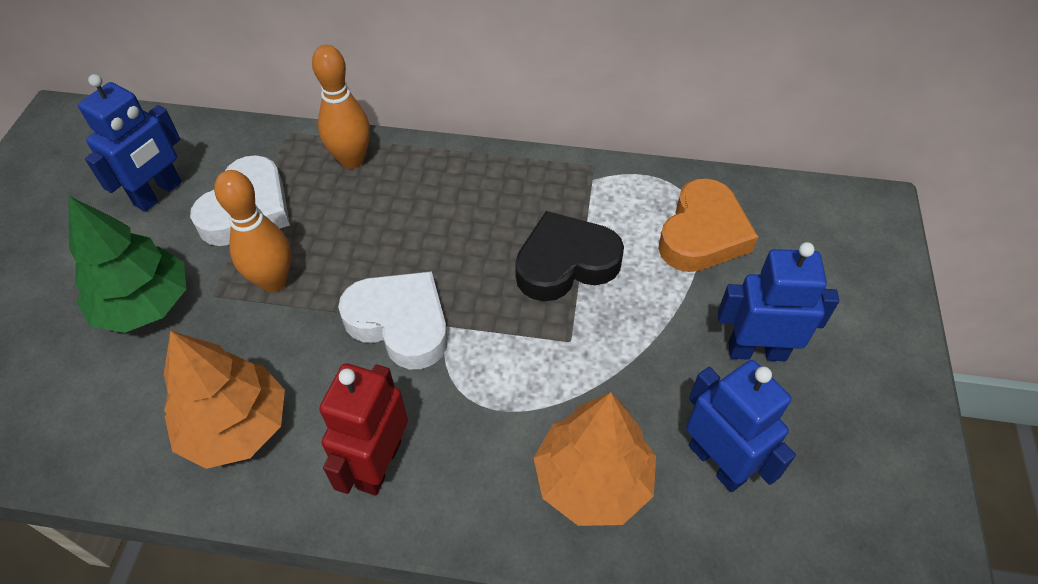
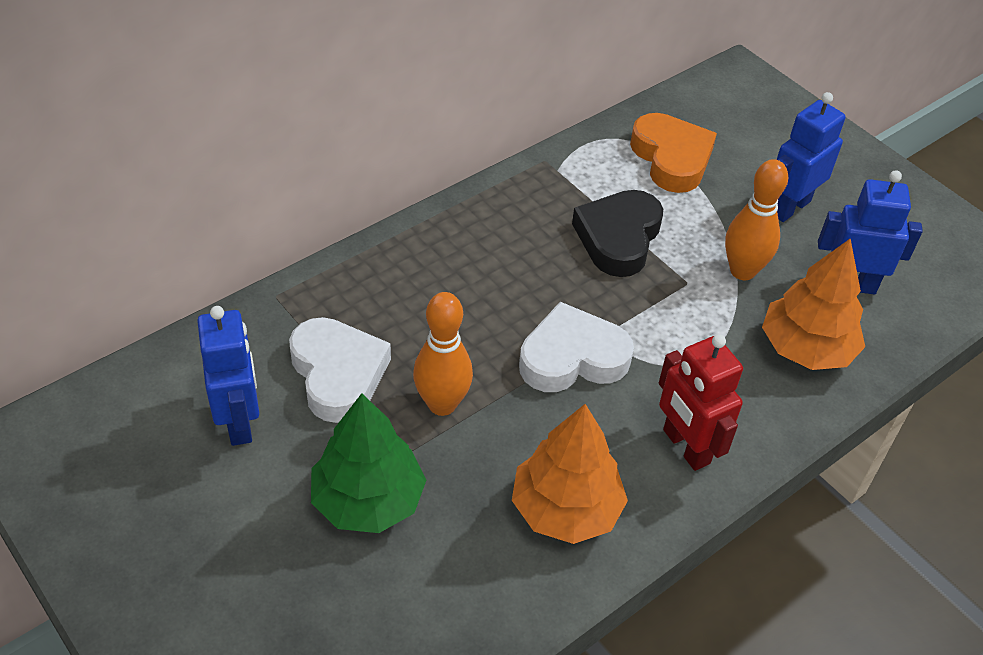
camera: 50 degrees left, 5 degrees down
(352, 160) = (364, 279): orange bowling pin -> orange bowling pin (742, 271)

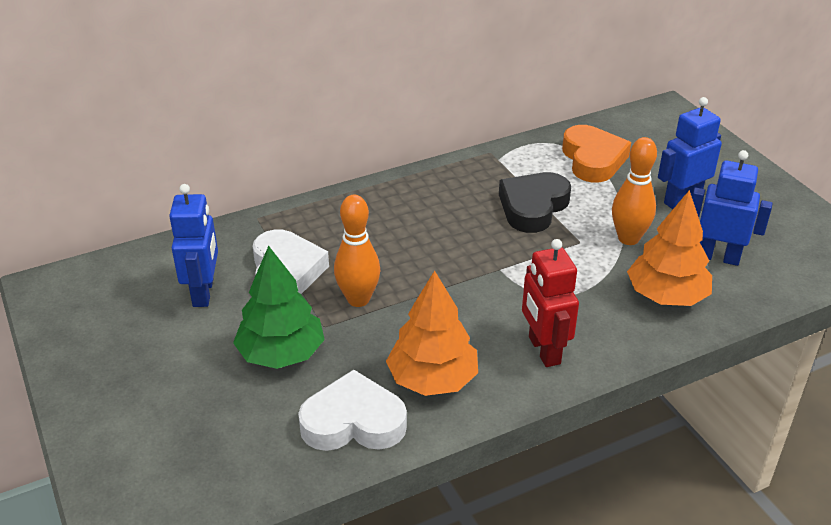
camera: 15 degrees right, 10 degrees down
(572, 357) = (470, 281): white heart -> white heart (353, 422)

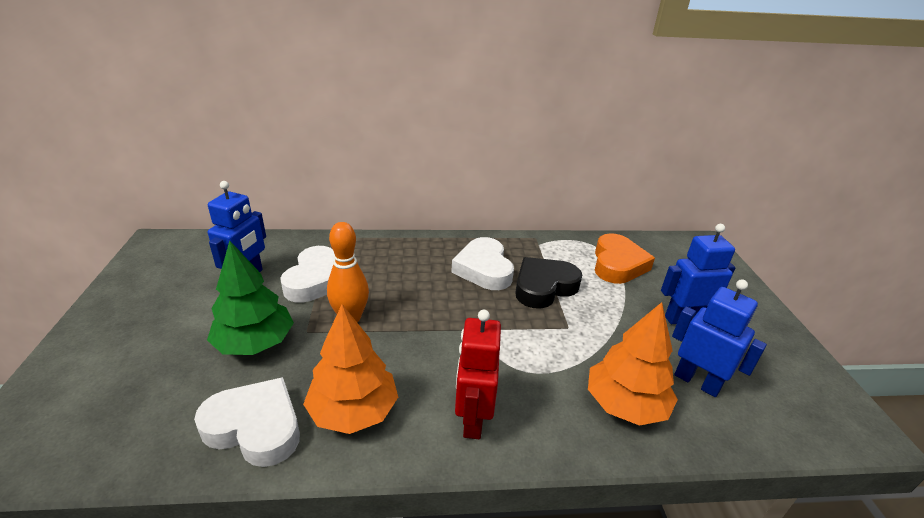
camera: 20 degrees right, 5 degrees down
(458, 205) = (484, 269): none -> white heart
(628, 238) = (615, 338): orange bowling pin -> none

